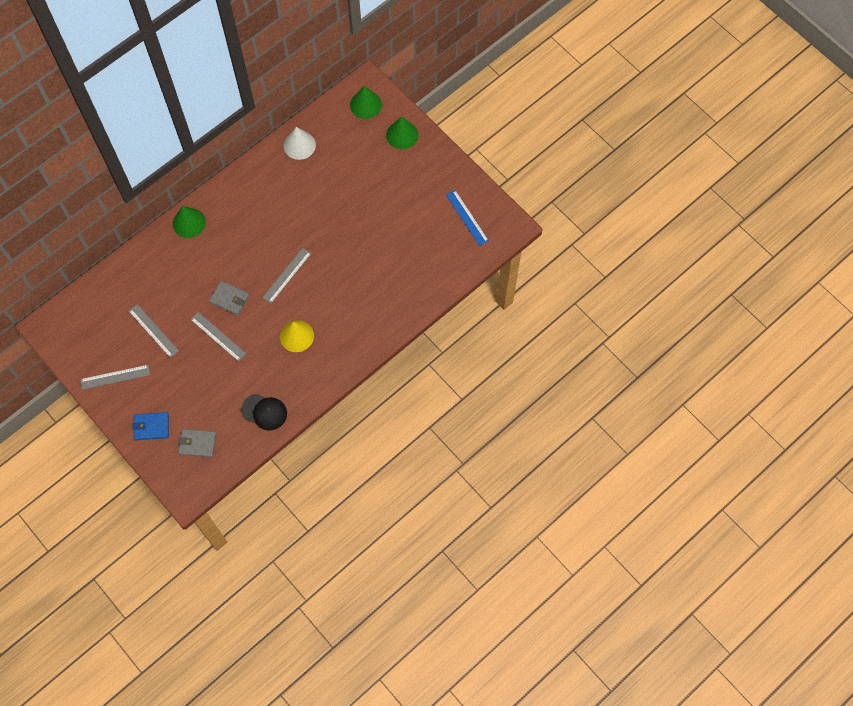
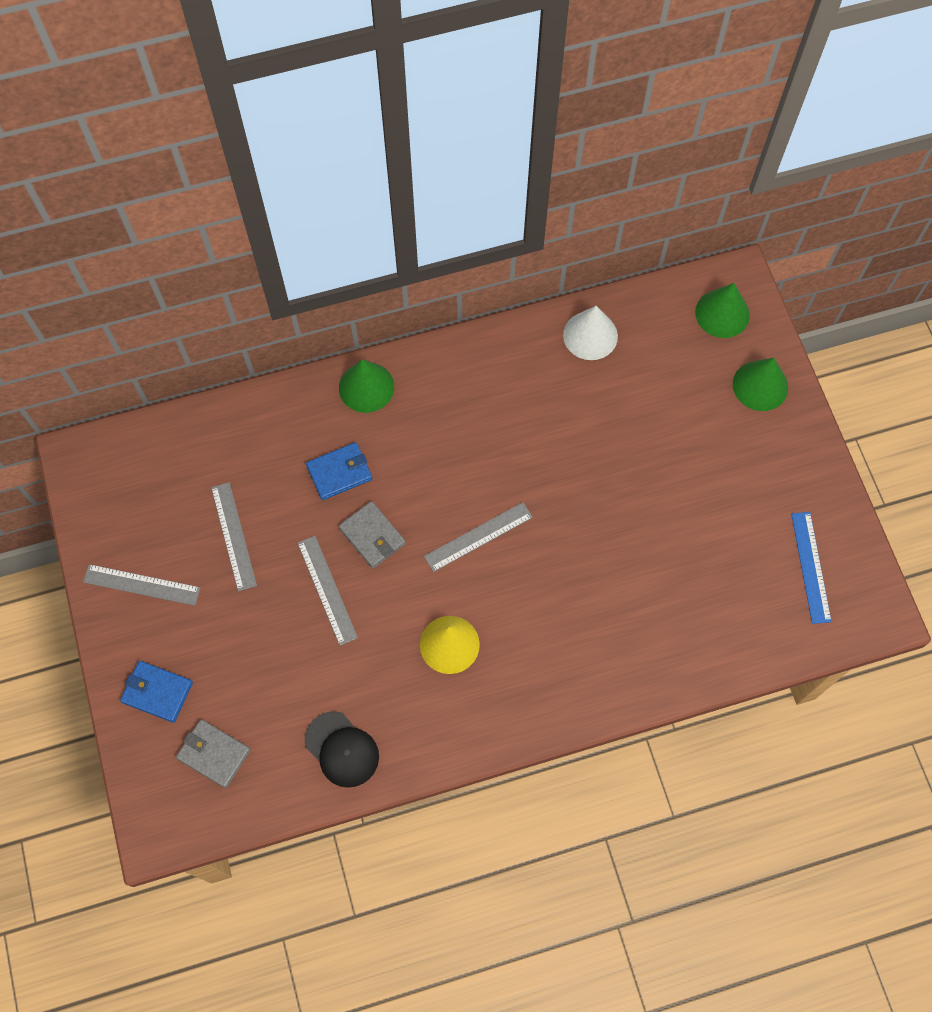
camera: 25 degrees right, 0 degrees up
(196, 273) = (339, 472): none -> blue wallet

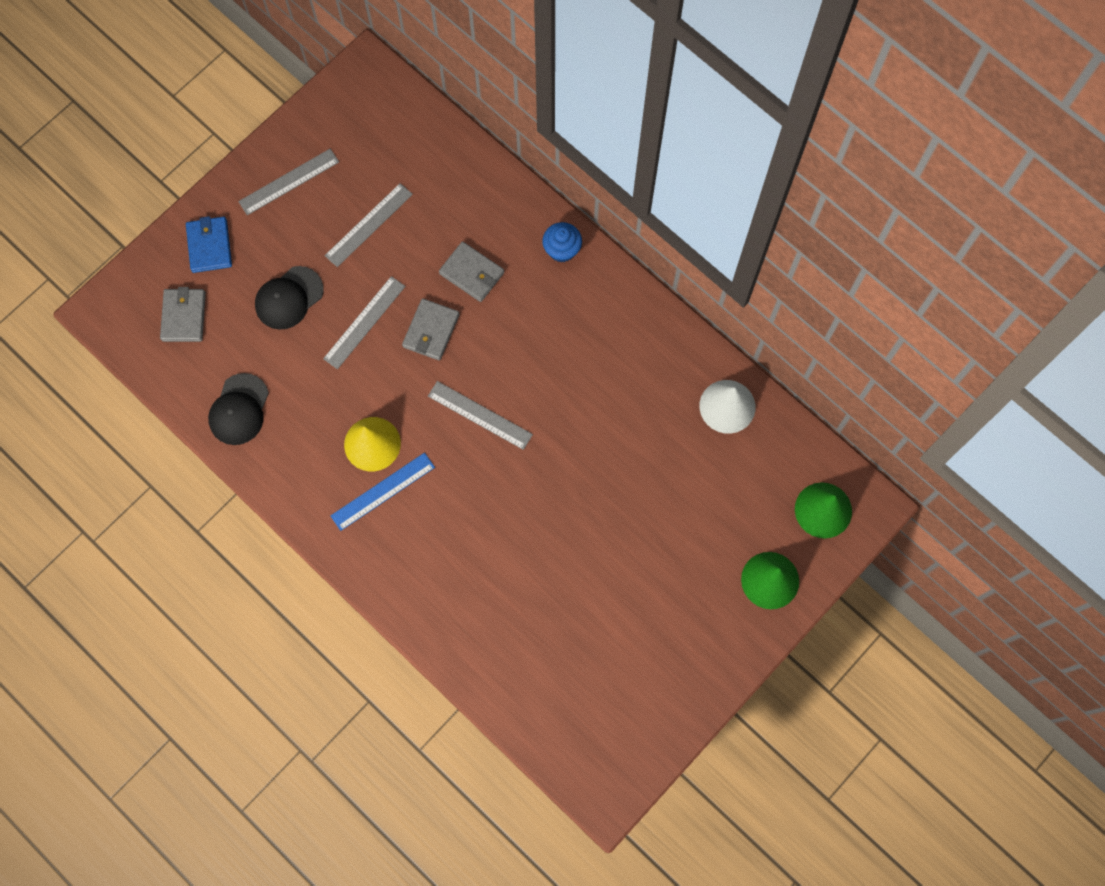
camera: 60 degrees right, 5 degrees up
(141, 585) = (289, 182): grey ruler -> grey ruler turned 75 degrees clockwise
(259, 645) = (289, 298): none -> black cap
(339, 472) = (472, 273): blue wallet -> grey wallet
(366, 387) = (562, 250): green cone -> blue cupcake
(810, 567) = (616, 711): blue ruler -> blue ruler (383, 491)

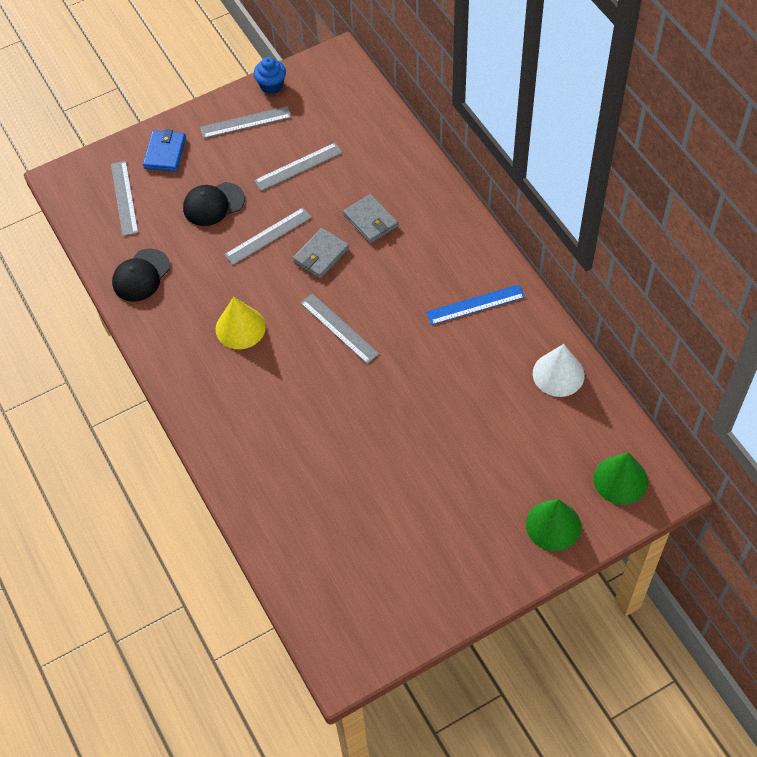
camera: 20 degrees right, 15 degrees down
(184, 316) = (124, 198): grey wallet -> grey ruler
(383, 491) = (235, 366): blue ruler -> blue ruler (475, 304)
(562, 250) = (453, 221): blue cupcake -> blue cupcake (271, 85)

